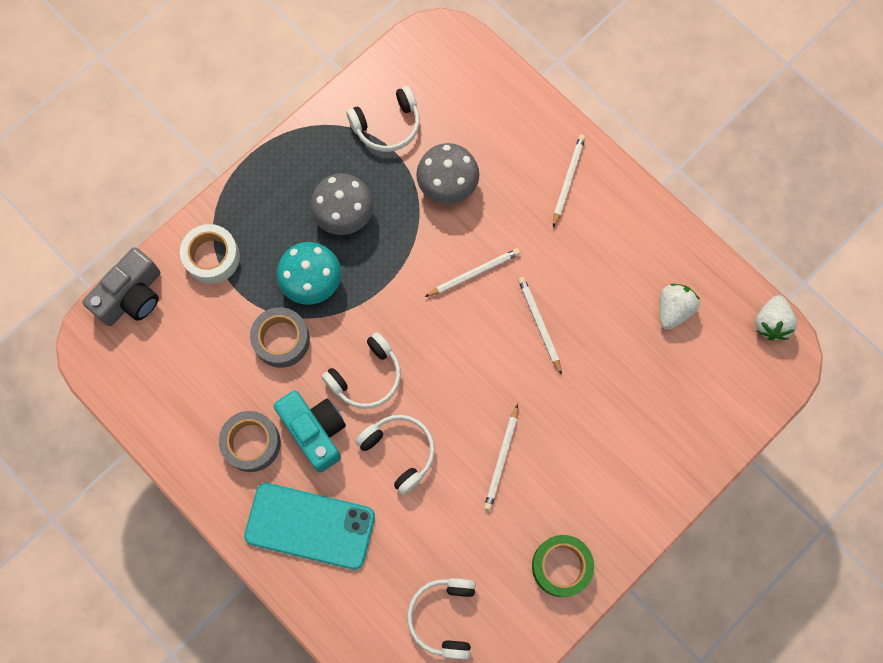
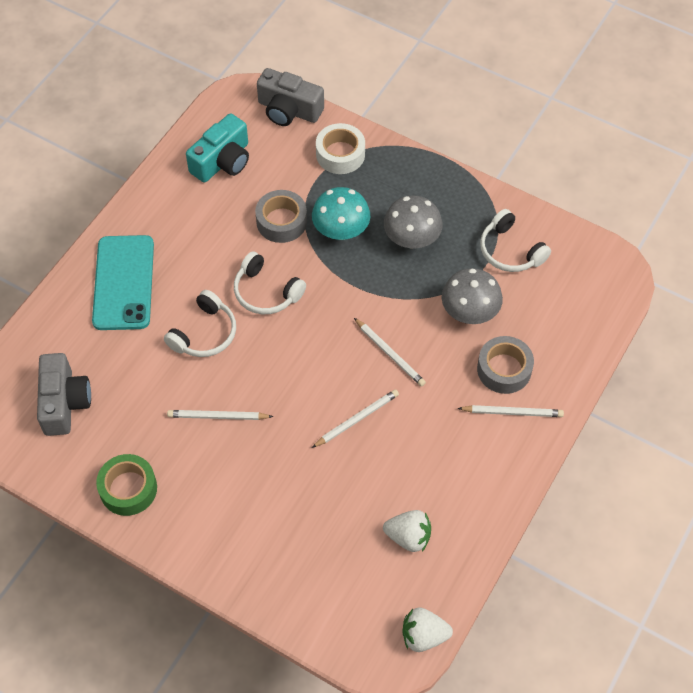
camera: 75 degrees right, 15 degrees down
(251, 443) = (185, 223): grey tape -> grey tape (504, 369)
(315, 431) = (207, 266): turquoise camera -> turquoise camera (222, 161)
(443, 617) = (64, 402): white headphones -> grey camera

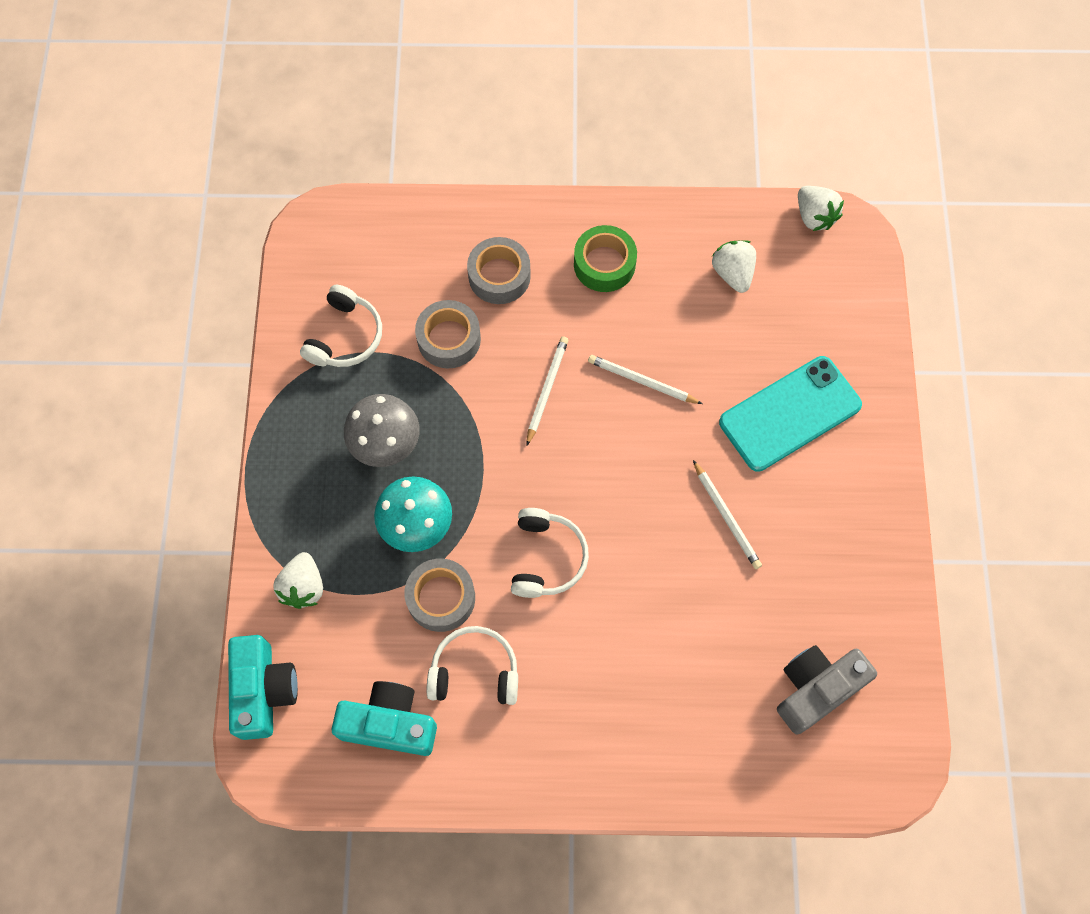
camera: 120 degrees left, 10 degrees up
(123, 283) = (630, 728): turquoise phone -> turquoise phone (790, 413)
(128, 489) = (861, 554): green tape -> green tape (604, 264)
(204, 333) = (639, 592): white headphones -> white headphones (474, 671)
(289, 110) = (263, 690): grey camera -> turquoise camera
(340, 154) = (303, 587): white tape -> white strawberry
(469, 312) = (449, 339): grey mushroom -> grey tape
(512, 412) = (544, 247): white pencil -> none

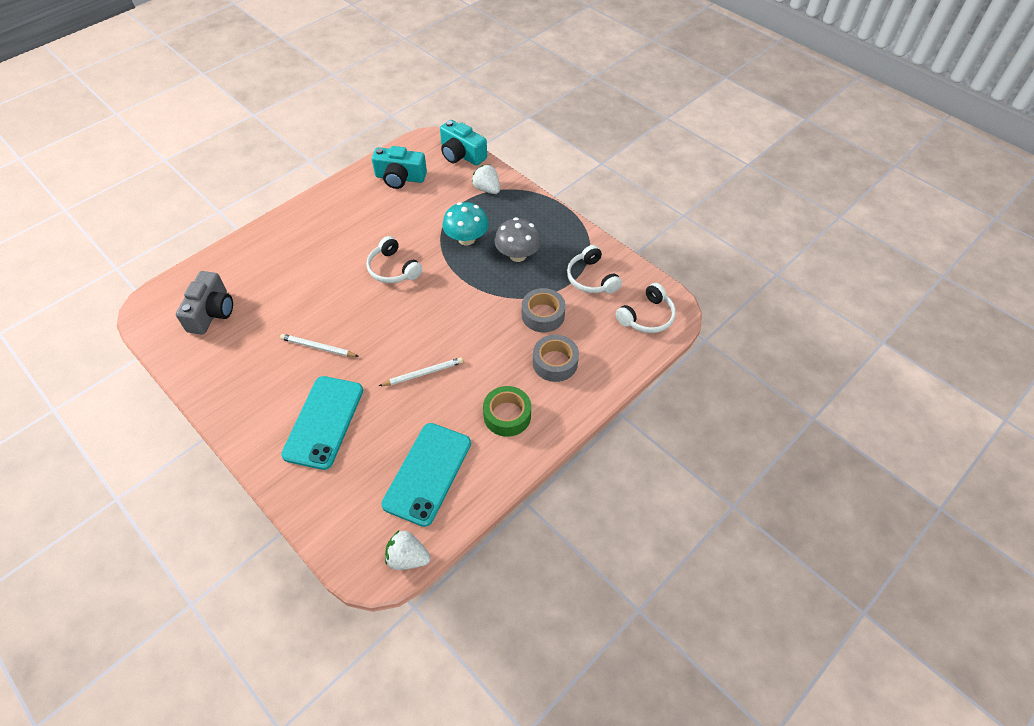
camera: 135 degrees right, 15 degrees down
(389, 724) = (400, 178): turquoise camera -> turquoise camera turned 45 degrees clockwise
(441, 598) = (425, 224): grey tape -> none
(474, 671) = (383, 213): white headphones -> white headphones (647, 317)
(546, 390) = (468, 331): white pencil -> none
(732, 273) = (427, 473): white strawberry -> turquoise phone

